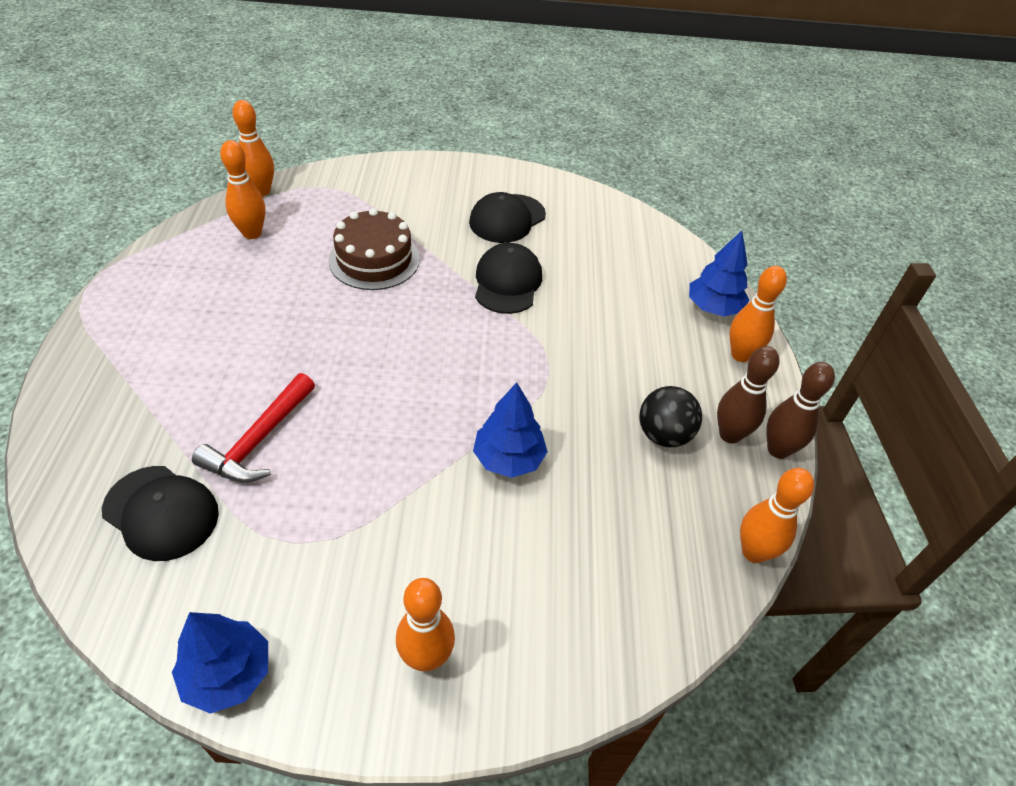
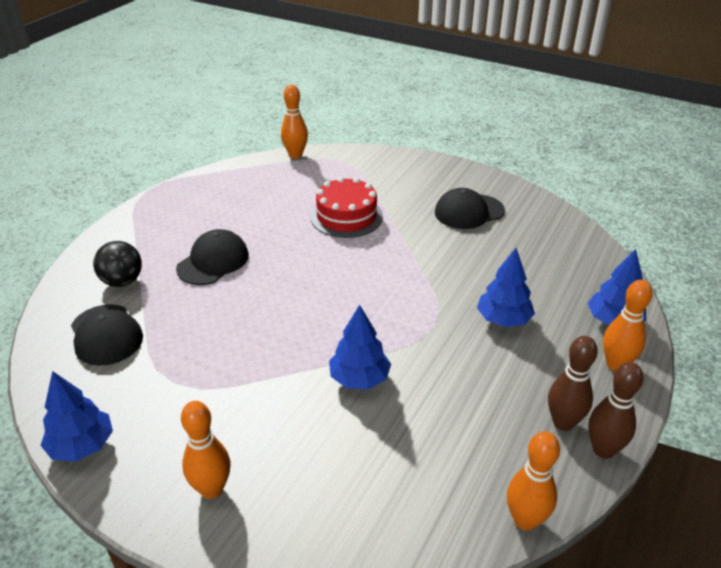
camera: 30 degrees right, 10 degrees down
(252, 233) = (272, 180): orange bowling pin -> none
(259, 440) = (193, 310): red hammer -> none
(374, 259) = (346, 216): brown cake -> red cake
(507, 282) = (439, 256): black cap -> black cap (213, 261)
(613, 338) = (503, 319): none -> blue tree
(663, 435) = (501, 403): black ball -> black ball (122, 281)

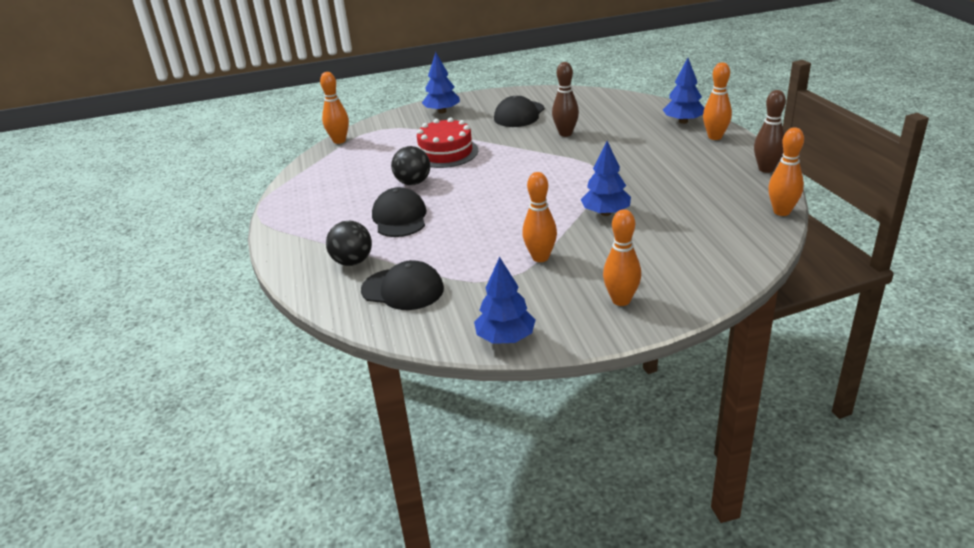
camera: 40 degrees left, 5 degrees down
(234, 384) = (540, 257): none -> orange bowling pin
(276, 232) = (413, 182): none -> black ball
(503, 319) = (631, 149): blue tree -> blue tree (442, 111)
(563, 423) = (733, 170): brown bowling pin -> brown bowling pin (565, 133)

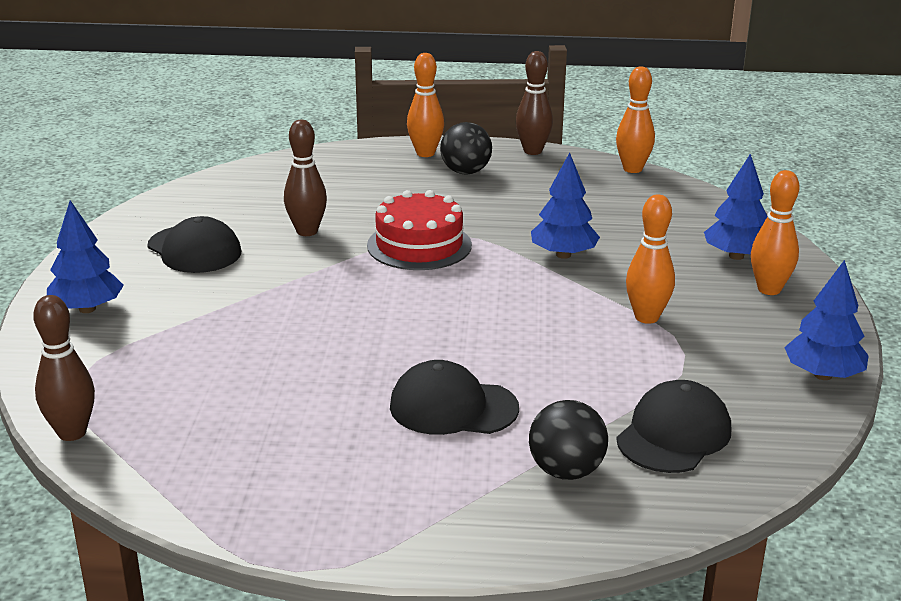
camera: 75 degrees left, 5 degrees down
(339, 141) = (72, 433): orange bowling pin -> brown bowling pin
(413, 182) = (340, 378): black ball -> black ball (465, 172)
(445, 152) = (259, 332): red cake -> red cake (419, 245)
(683, 121) = (362, 158): blue tree -> blue tree (736, 256)

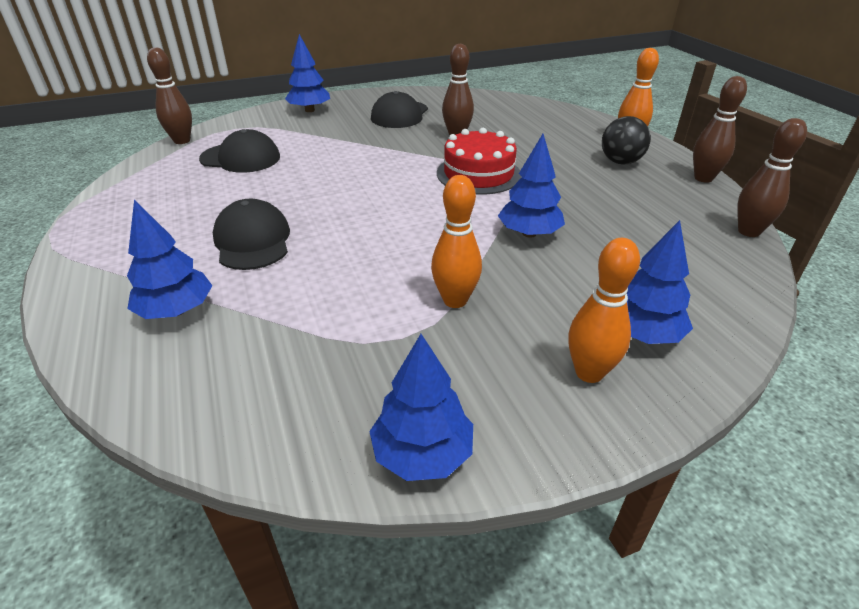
camera: 65 degrees right, 10 degrees up
(566, 471) = (177, 310): black ball -> blue tree
(632, 169) = (748, 231): orange bowling pin -> brown bowling pin
(674, 434) = (251, 359): black cap -> black cap (240, 158)

